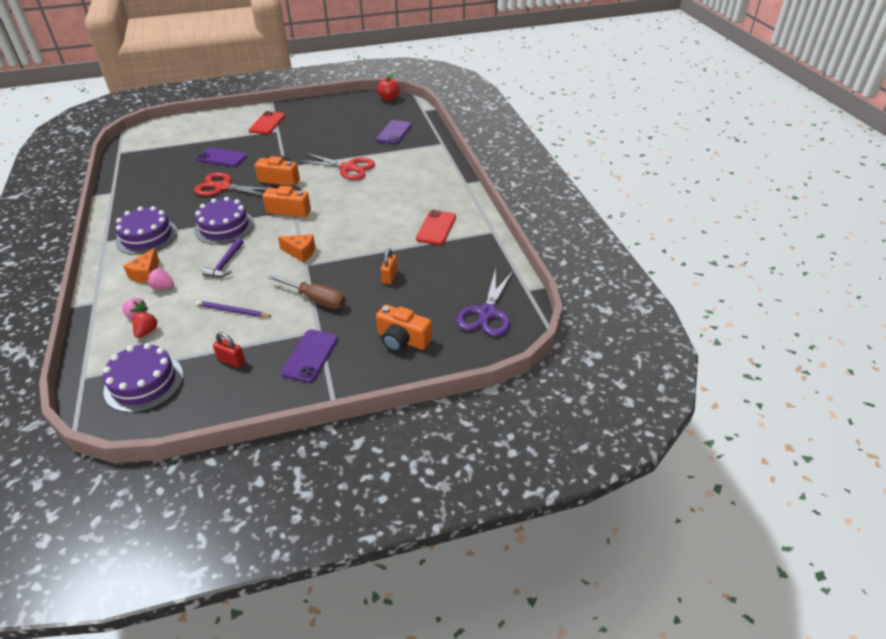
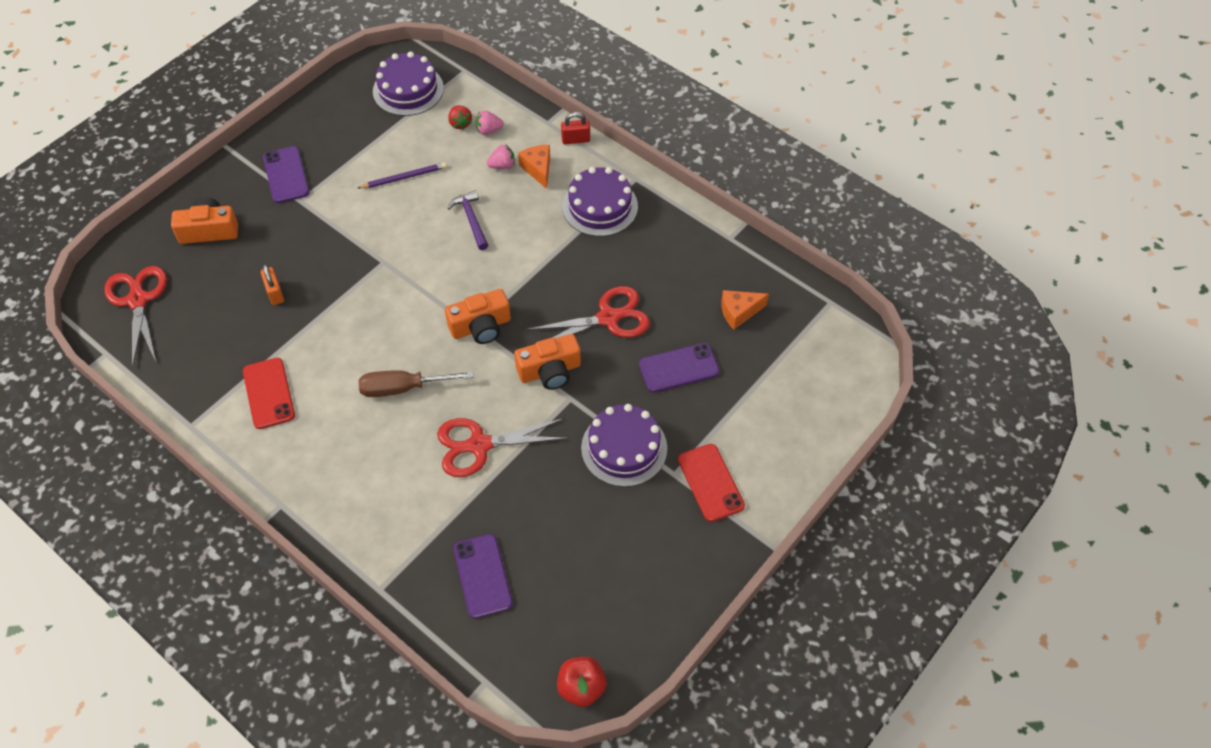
camera: 145 degrees right, 15 degrees up
(224, 227) = (530, 262): purple cake -> purple cake (624, 448)
(231, 360) = (353, 138): red padlock -> red padlock (575, 139)
(300, 252) = (403, 273): orange cheese -> orange cheese (739, 312)
(316, 299) = (332, 228): brown screwdriver -> brown screwdriver (403, 388)
(487, 313) = (138, 300): purple scissors -> red scissors

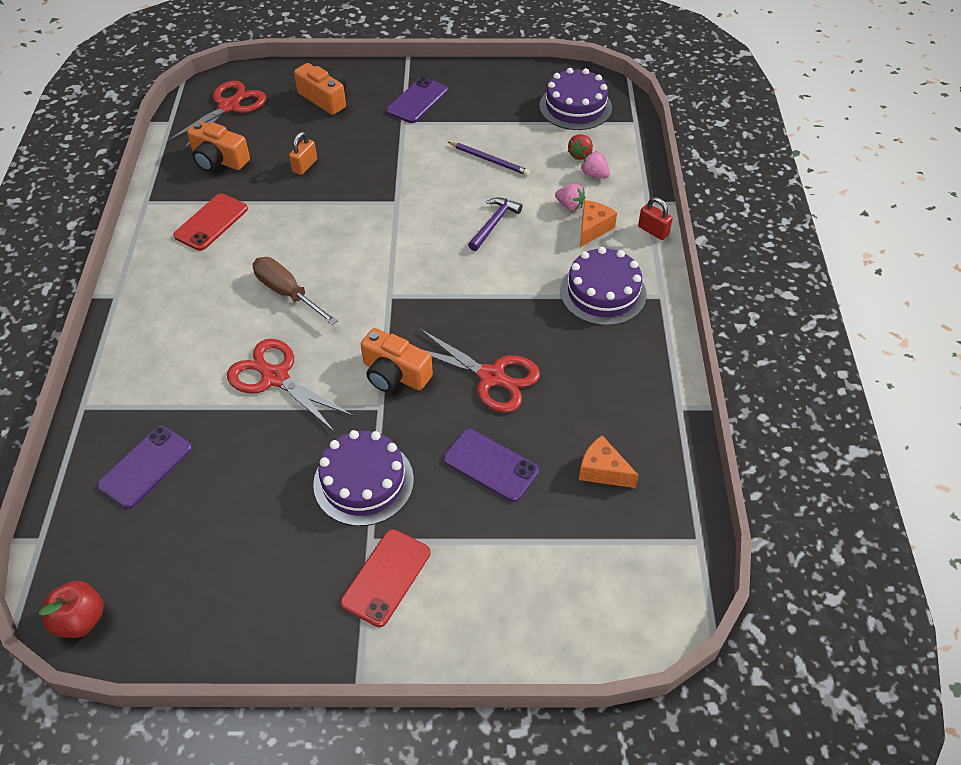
camera: 50 degrees right, 5 degrees down
(481, 327) = (394, 300): orange camera -> orange camera (219, 160)

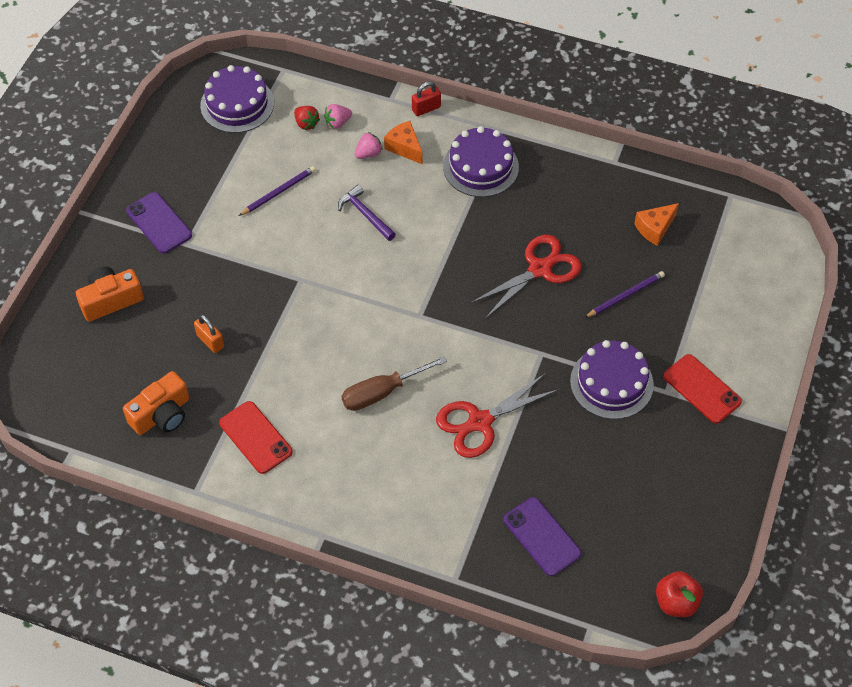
camera: 70 degrees left, 5 degrees up
(229, 107) = (75, 390): red scissors -> none
(394, 374) = (510, 334): orange camera -> none
(490, 465) = (625, 295): purple phone -> purple pencil

